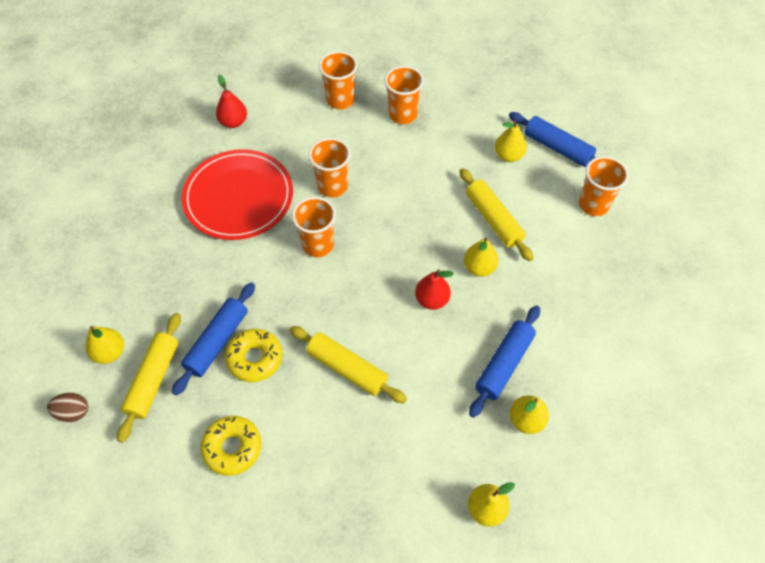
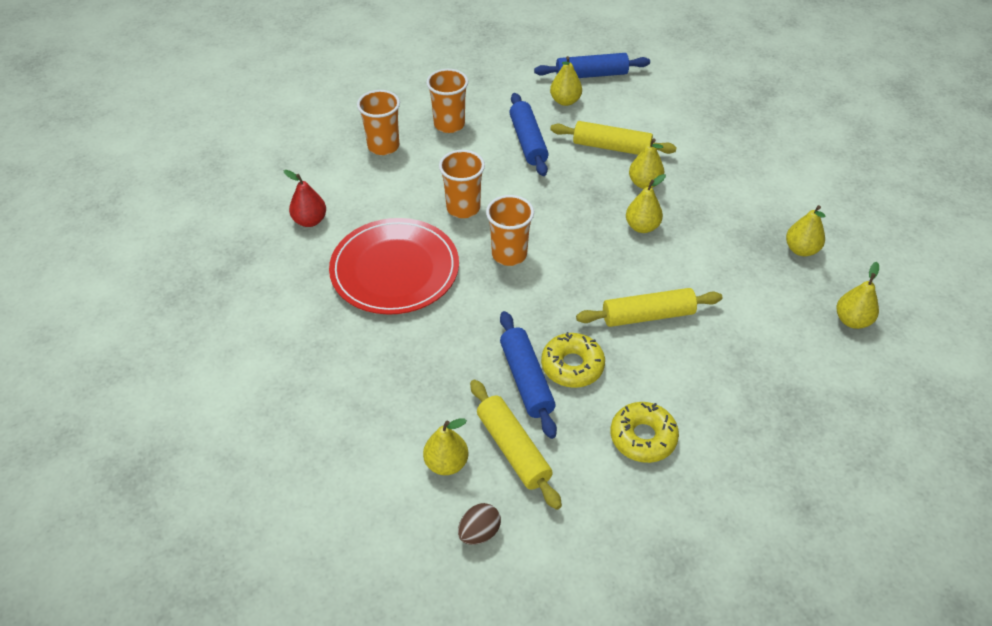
camera: 45 degrees left, 10 degrees down
(432, 300) = (642, 227): red pear -> yellow pear
(504, 364) = (742, 228): blue rolling pin -> blue rolling pin (528, 141)
(593, 205) = (662, 94): orange cup -> none

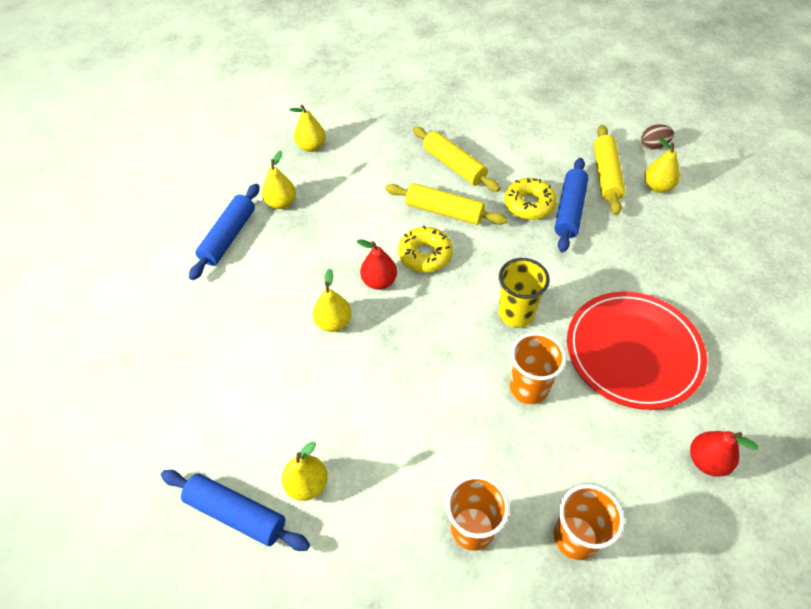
camera: 145 degrees left, 5 degrees up
(509, 254) = (516, 313): orange cup -> yellow cup
(528, 141) = (400, 442): blue rolling pin -> blue rolling pin (228, 237)
(611, 147) = (322, 383): yellow rolling pin -> yellow rolling pin (454, 166)
(642, 227) = (379, 281): yellow pear -> red pear
(643, 437) = (515, 147): yellow donut -> yellow donut (425, 255)

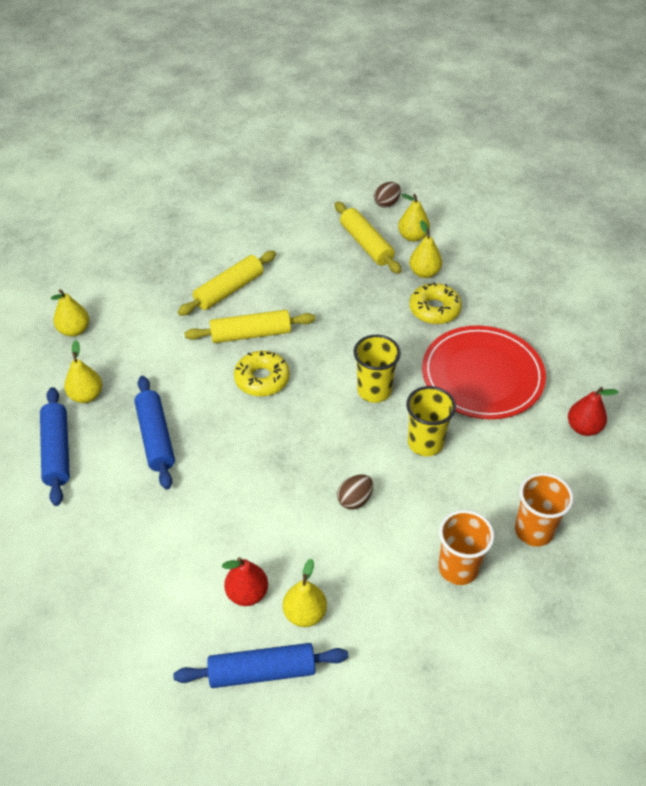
camera: 35 degrees left, 5 degrees down
(334, 322) = (224, 475): yellow pear -> yellow pear (424, 272)
(379, 281) = (238, 421): red pear -> red pear (247, 593)
(425, 405) = (355, 500): none -> brown egg
(454, 166) = (229, 290): yellow rolling pin -> yellow rolling pin turned 60 degrees counterclockwise
(528, 388) = (425, 443): orange cup -> yellow cup
(529, 204) = (320, 296): yellow donut -> yellow donut (434, 309)
(569, 210) = (357, 286): blue rolling pin -> blue rolling pin (156, 437)

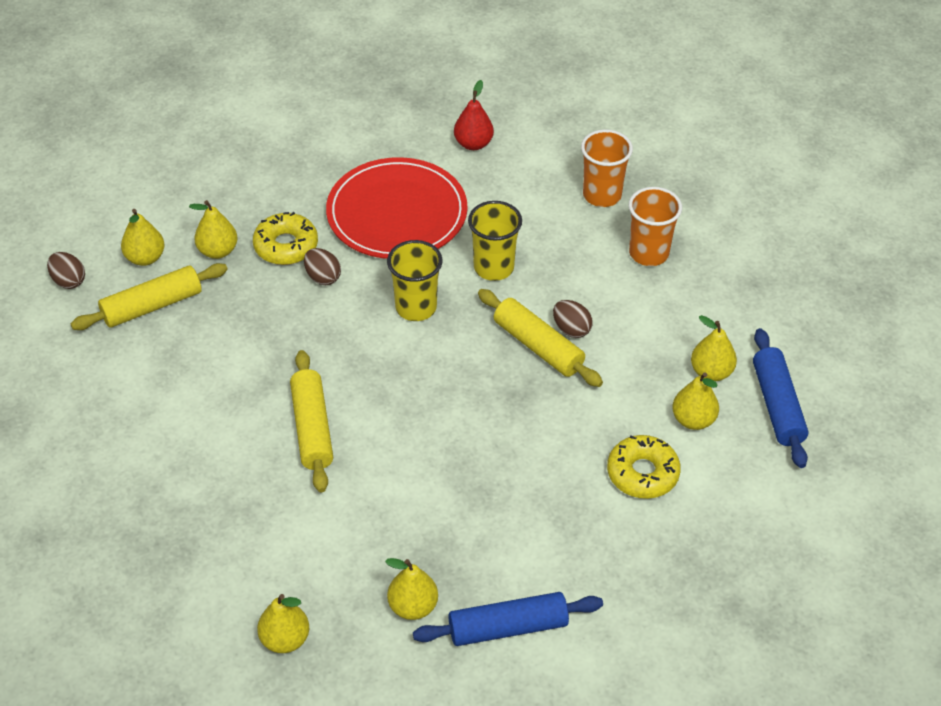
camera: 90 degrees left, 0 degrees up
(156, 437) = (485, 520): blue rolling pin -> none
(229, 290) = (223, 455): yellow rolling pin -> yellow rolling pin (538, 346)
(247, 593) = (693, 420): red pear -> yellow pear
(262, 379) = (392, 414): yellow donut -> yellow donut (642, 473)
(403, 332) = (323, 277): none -> brown egg

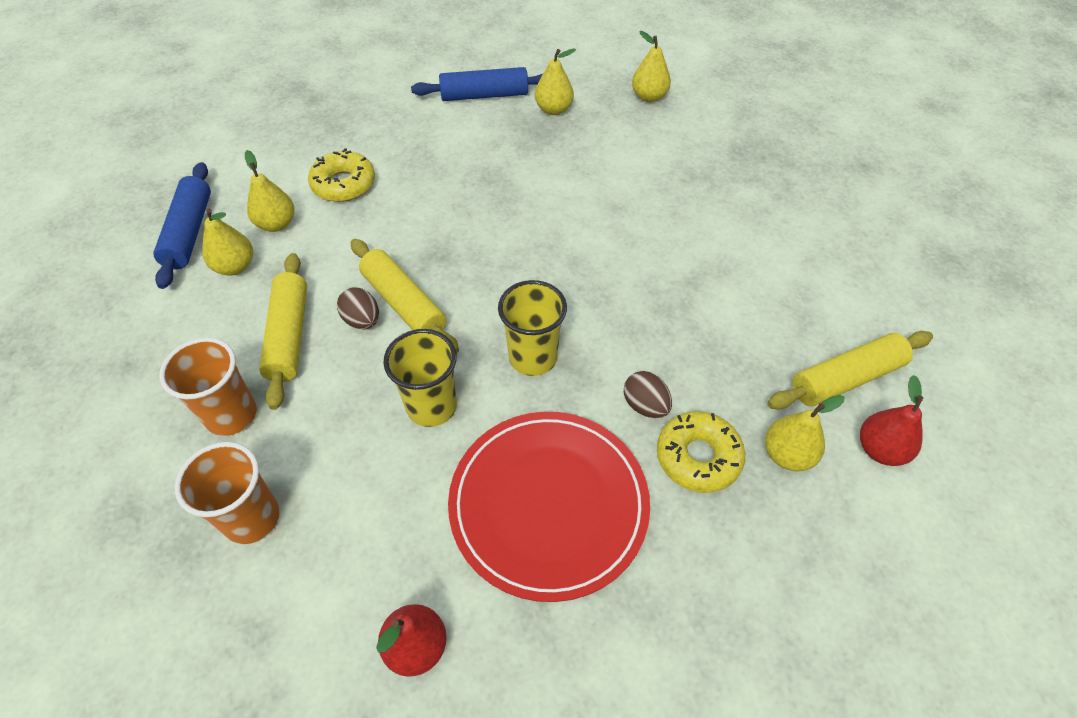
camera: 175 degrees left, 5 degrees up
(68, 281) = (965, 420): brown egg -> none
(145, 258) = (880, 449): yellow pear -> red pear
(312, 428) = (642, 236): yellow rolling pin -> yellow rolling pin (289, 336)

